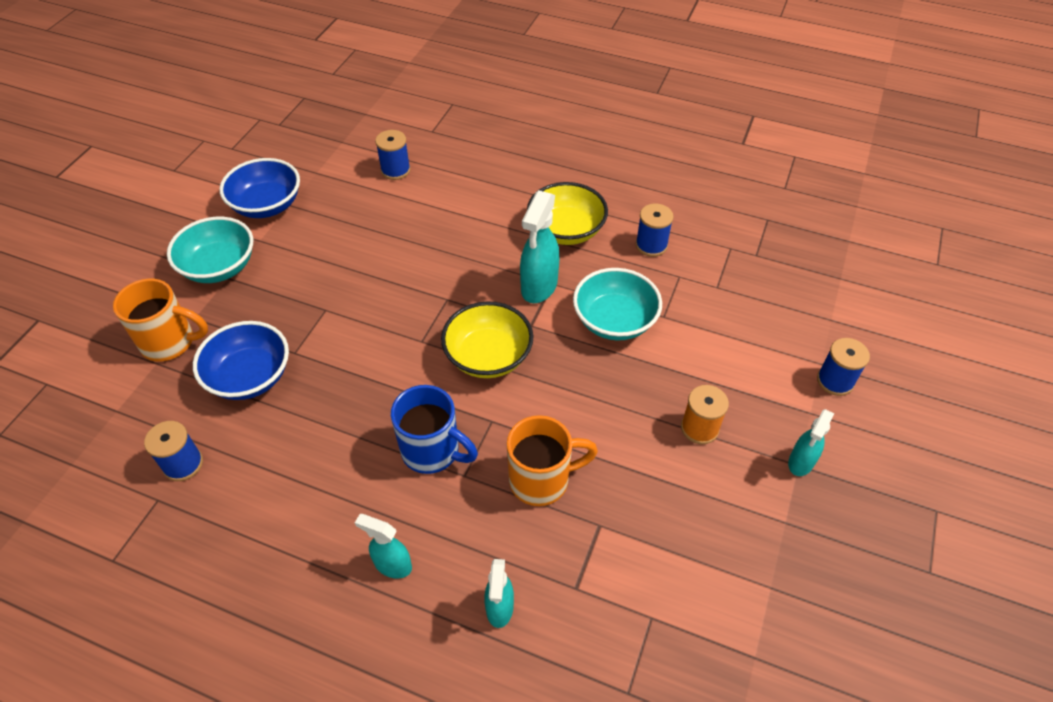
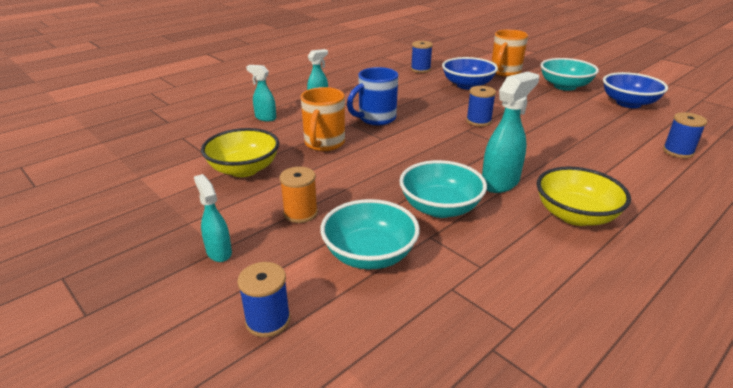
camera: 115 degrees right, 20 degrees down
(488, 356) = (437, 148): yellow bowl -> yellow bowl (244, 169)
(539, 287) = (500, 183): turquoise spray bottle -> turquoise spray bottle turned 90 degrees clockwise
(651, 245) = (537, 263): blue spool -> blue spool (478, 121)
(718, 348) = (369, 255): none -> turquoise bowl

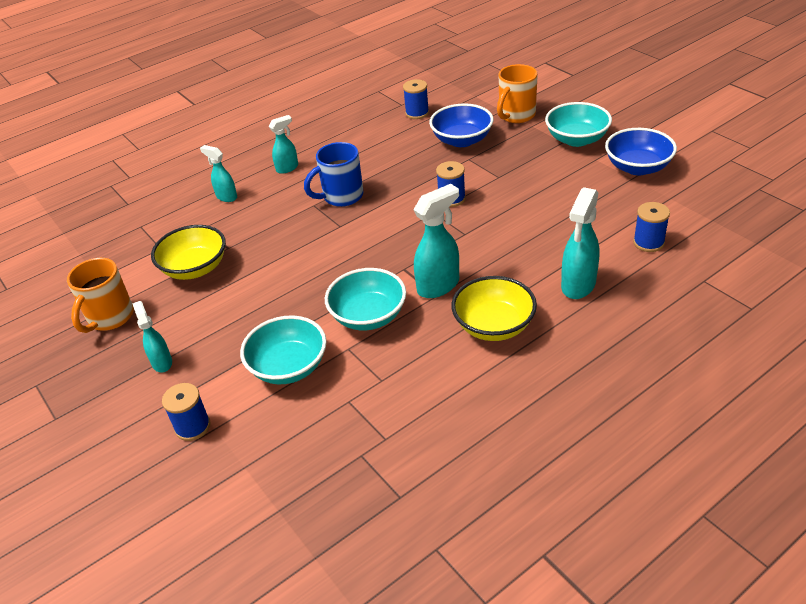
camera: 10 degrees right, 10 degrees up
(300, 213) = (238, 321): orange spool -> none
(324, 144) = (279, 234): orange mug -> orange mug (110, 318)
(637, 182) = (578, 285): none -> turquoise spray bottle

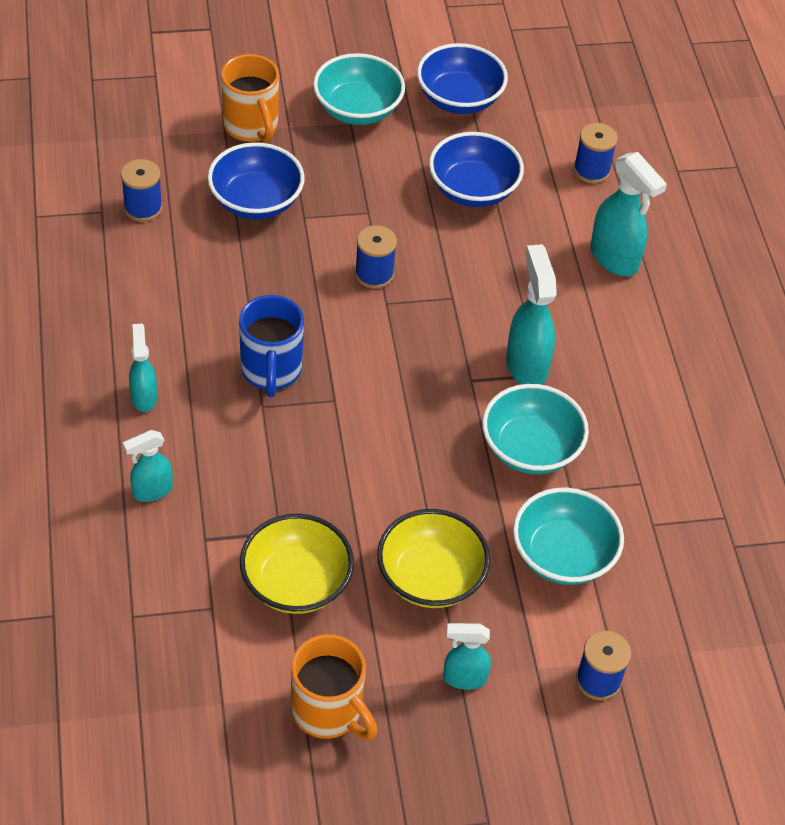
camera: 70 degrees left, 10 degrees up
(494, 326) = (625, 354): yellow bowl -> yellow bowl (430, 577)
(566, 204) = (473, 189): none -> blue bowl

